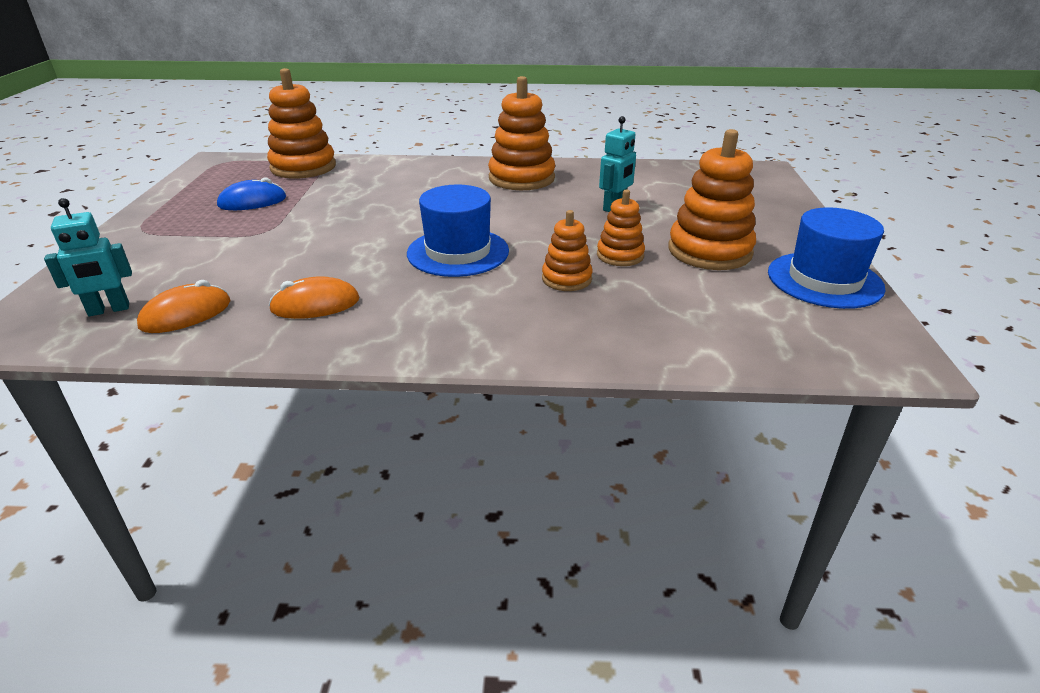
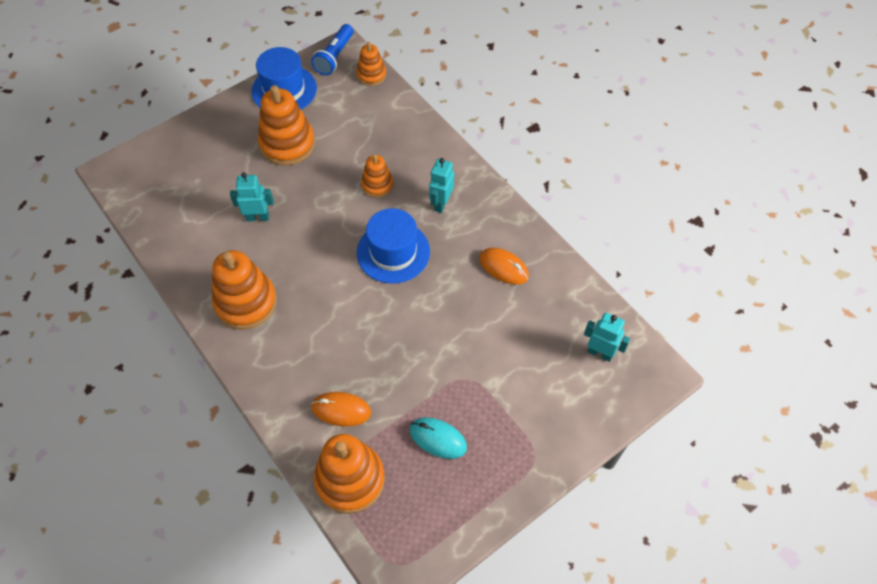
camera: 130 degrees left, 25 degrees up
(186, 314) = (566, 313): orange mouse -> orange mouse (341, 410)
(252, 202) = (438, 439): blue mouse -> turquoise mouse
(472, 307) = (441, 203): none -> turquoise robot
(620, 255) = (328, 178): orange stacking toy -> orange stacking toy (371, 75)
(881, 343) = (335, 57): none -> blue flashlight

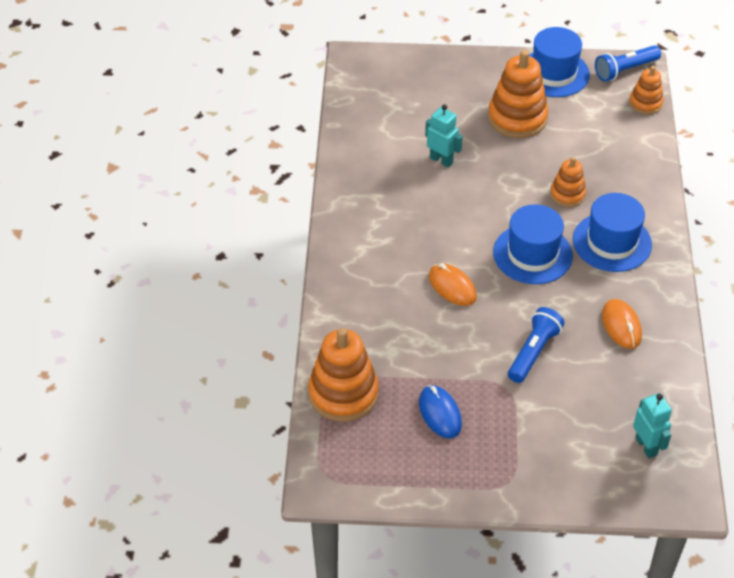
camera: 40 degrees right, 10 degrees down
(246, 302) = (375, 217): orange stacking toy -> none
(341, 410) = (381, 341): orange mouse -> orange mouse (452, 287)
(438, 439) = (440, 413): turquoise mouse -> blue mouse
(441, 203) = (612, 242): turquoise robot -> blue hat
(461, 334) = (533, 352): none -> blue flashlight

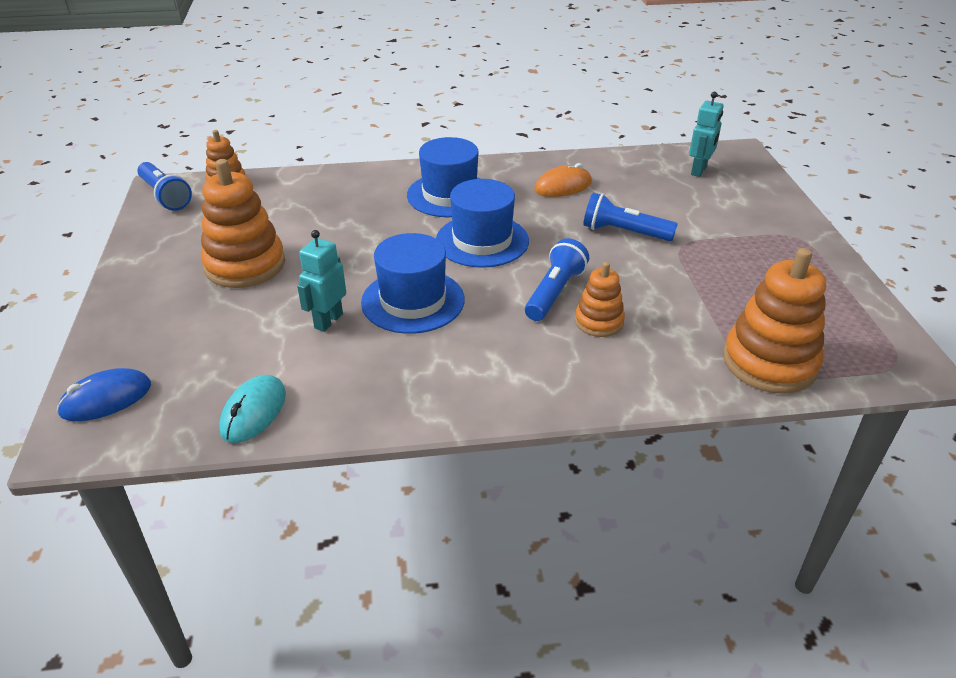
camera: 100 degrees left, 10 degrees down
(359, 126) = (254, 412): none -> turquoise mouse
(440, 413) = (745, 285): blue mouse -> blue mouse (106, 399)
(452, 287) = (554, 292): orange mouse -> blue flashlight
(554, 73) = (160, 243): blue hat -> blue hat (413, 301)
(567, 194) = (381, 223): orange stacking toy -> orange stacking toy (599, 321)
(646, 446) = (699, 170): turquoise robot -> turquoise robot turned 150 degrees clockwise

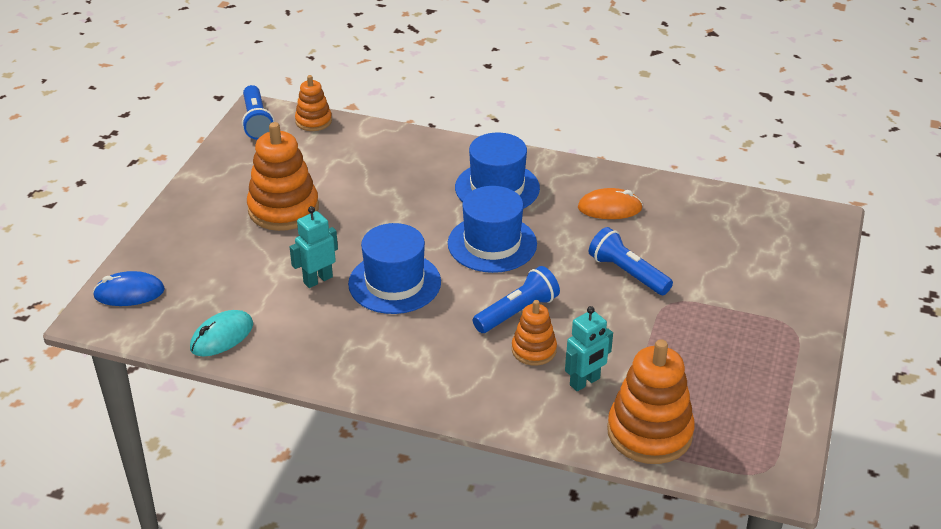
camera: 25 degrees right, 0 degrees up
(699, 170) = (761, 228): turquoise robot -> turquoise robot (585, 382)

